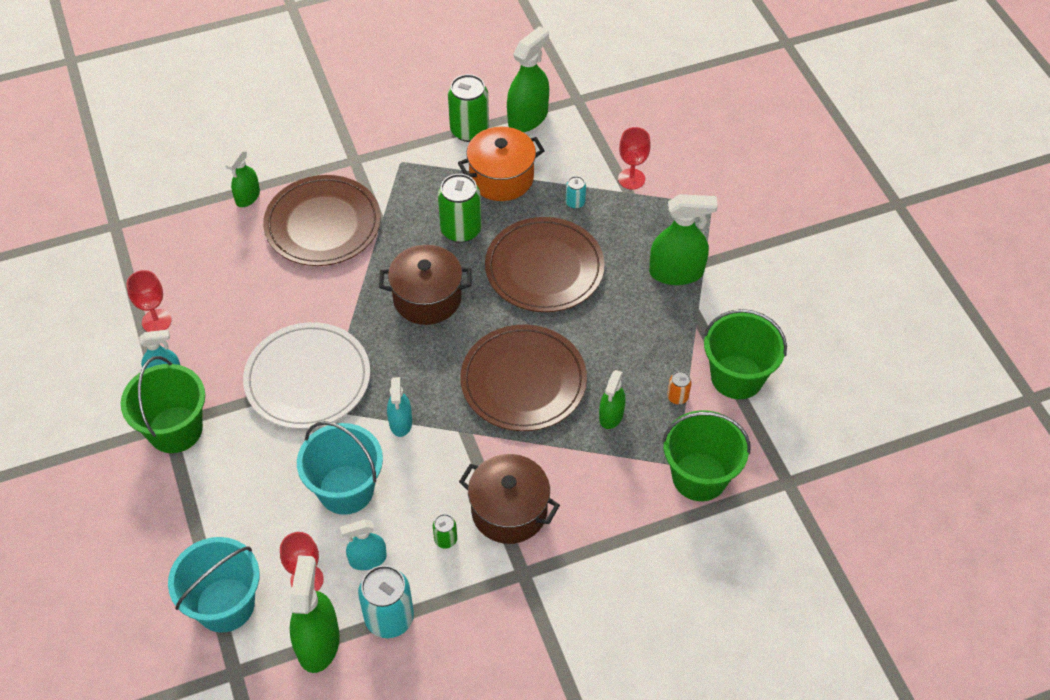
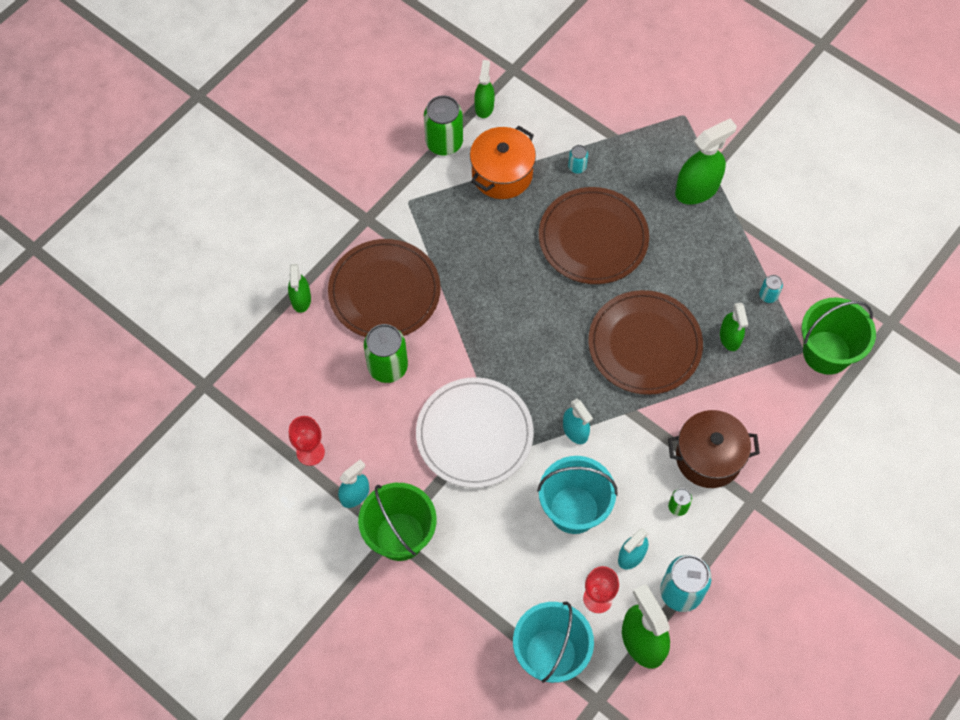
camera: 30 degrees left, 10 degrees up
(427, 298) = (519, 313): brown pot -> none
(461, 230) = (502, 238): green can -> green can (387, 367)
(528, 117) = (484, 107): green spray bottle -> green spray bottle, size x0.60
(631, 179) = (607, 123): red goblet -> none
(677, 397) = (768, 295): orange can -> turquoise can
(737, 377) = (800, 255): green bucket -> none

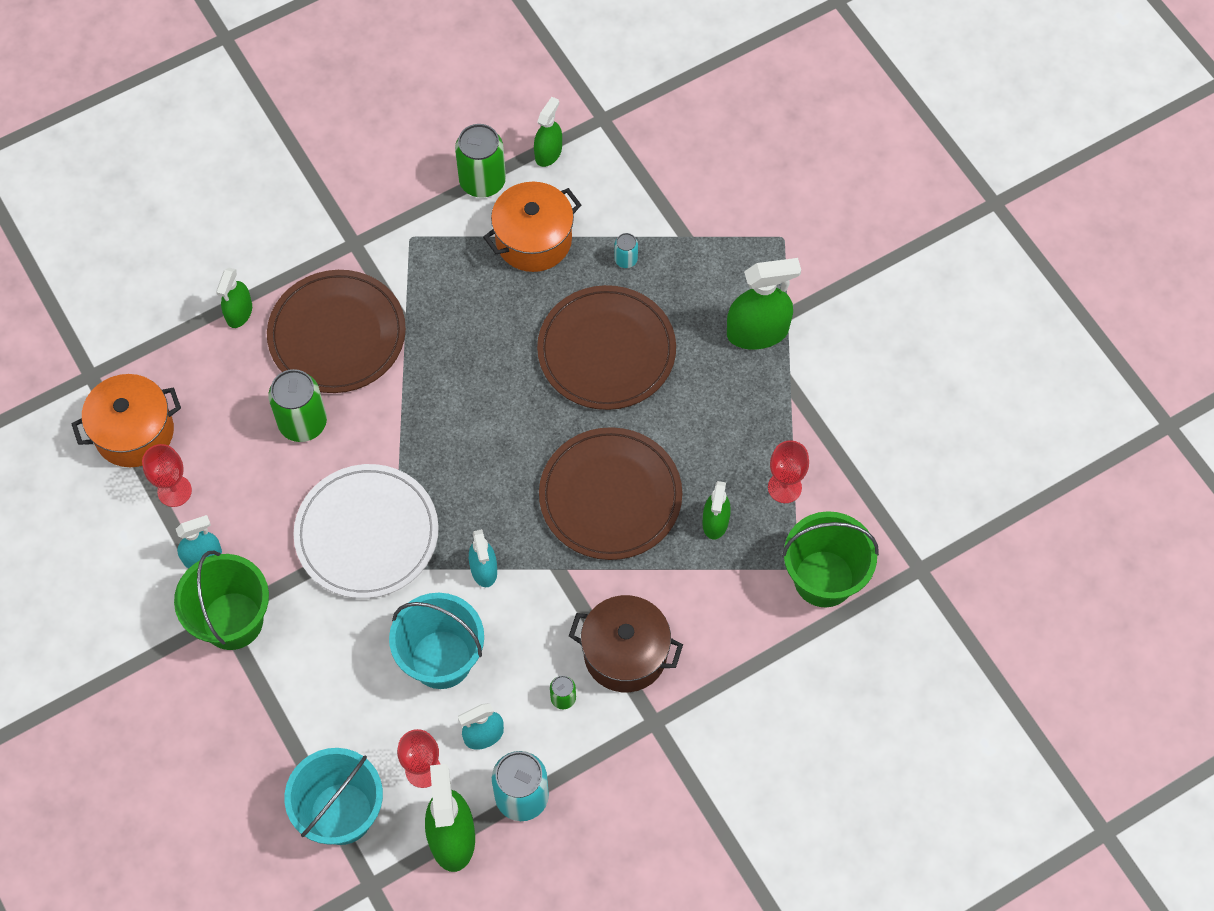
camera: 20 degrees right, 0 degrees up
(258, 418) = (134, 432): none -> orange pot
(768, 295) = (784, 487): turquoise can -> red goblet

